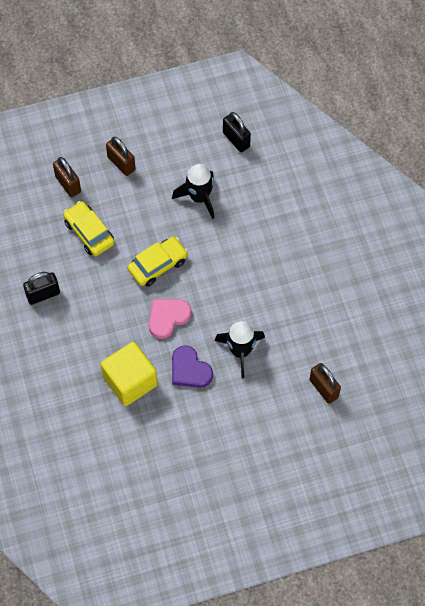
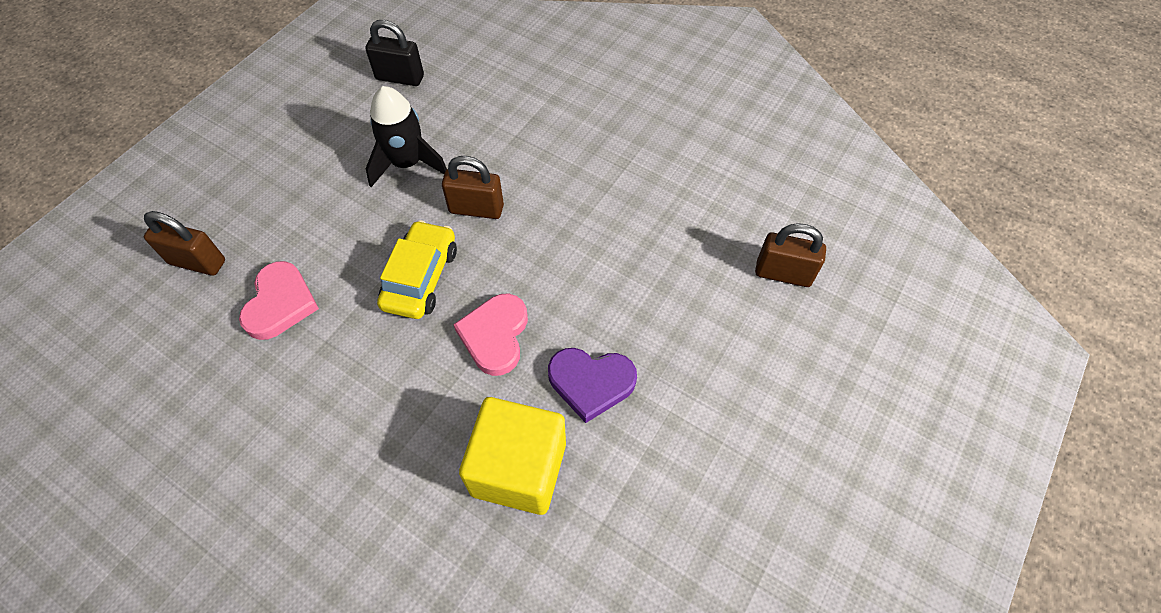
camera: 40 degrees left, 5 degrees down
(43, 294) = (269, 441): black padlock -> none
(89, 232) = (280, 303): yellow car -> pink heart
(121, 163) = (262, 190): brown padlock -> brown padlock (476, 209)
(240, 351) = (635, 306): black rocket -> none

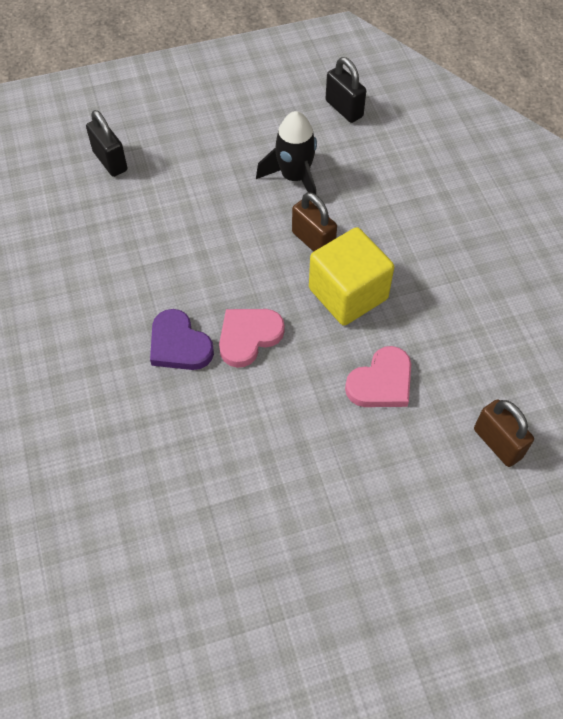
camera: 40 degrees right, 0 degrees up
(197, 262) = (110, 161): brown padlock -> black padlock
(280, 303) = (136, 221): pink heart -> pink heart (381, 382)
(420, 278) = (235, 264): yellow car -> none
(519, 468) = (188, 432): yellow cube -> yellow cube (348, 294)
(591, 383) = (283, 414): purple heart -> purple heart (179, 345)

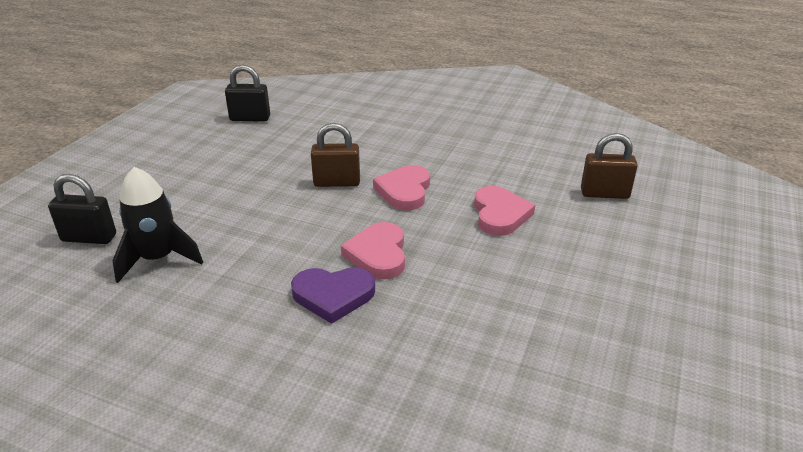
camera: 50 degrees left, 25 degrees down
(294, 177) = (269, 163): black rocket -> black rocket (158, 259)
(348, 294) = (404, 191): yellow cube -> pink heart

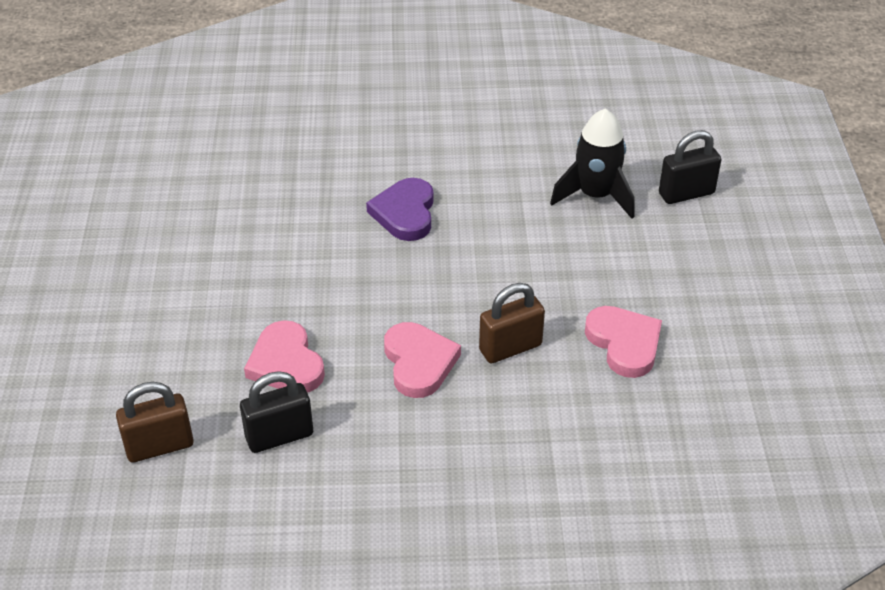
camera: 155 degrees right, 10 degrees up
(250, 118) = (747, 434): black padlock -> black padlock (279, 436)
(333, 295) = (405, 213): purple heart -> purple heart turned 60 degrees counterclockwise
(378, 254) = (393, 266): pink heart -> pink heart (624, 343)

